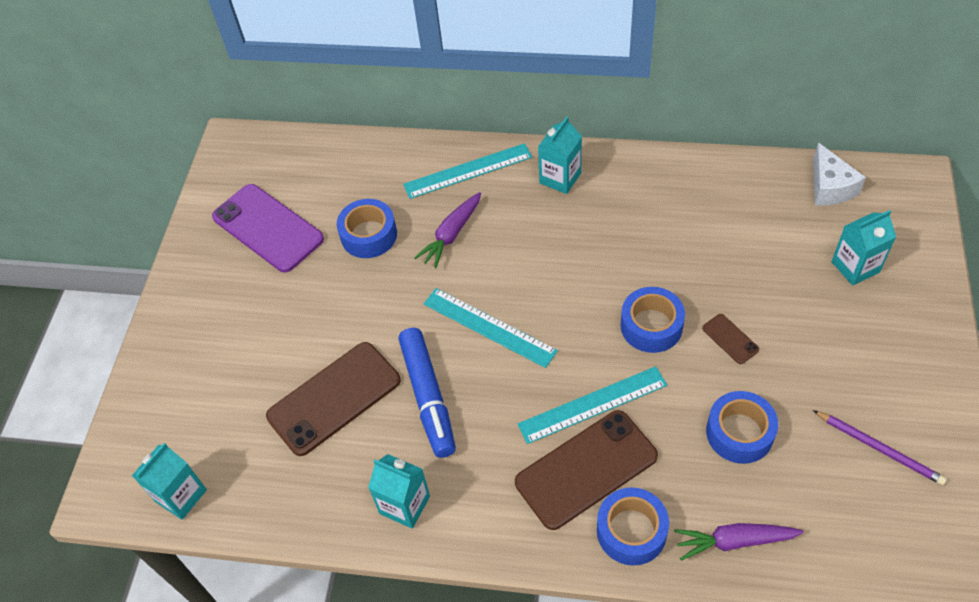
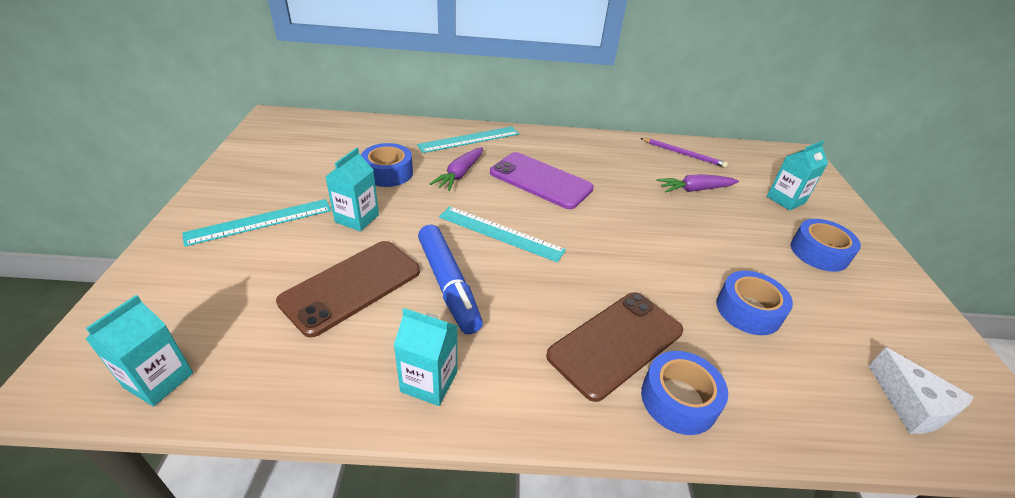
camera: 15 degrees left, 15 degrees down
(268, 228) = (297, 166): purple phone -> purple phone (540, 181)
(560, 178) = (543, 145): turquoise carton -> turquoise carton (357, 218)
(592, 404) = (607, 290): turquoise ruler -> turquoise ruler (260, 221)
(651, 326) = (642, 234): blue tape -> blue tape (819, 252)
(730, 339) = (710, 243): brown phone -> none
(734, 541) = (785, 406): purple carrot -> purple carrot (695, 189)
(829, 187) = (743, 156): white cheese -> white cheese (911, 405)
(879, 449) = (874, 321): purple pencil -> purple pencil (683, 154)

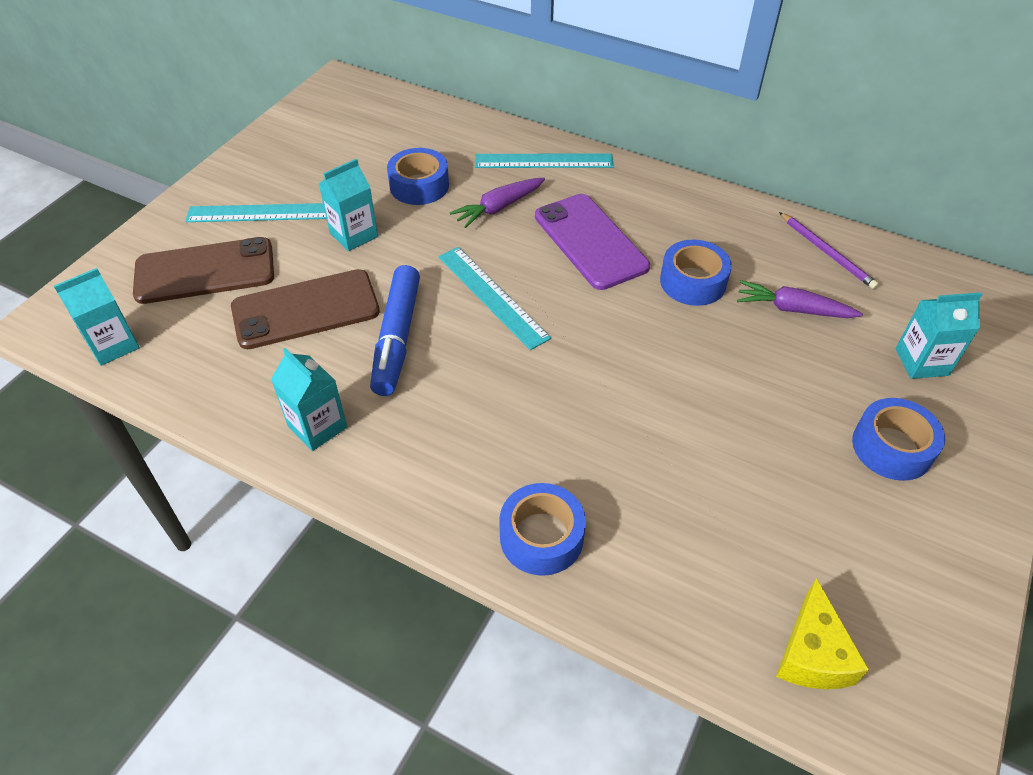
camera: 30 degrees right, 10 degrees up
(616, 343) = (523, 458): brown phone -> brown phone (205, 271)
(748, 310) = (713, 481): blue tape -> blue tape (693, 282)
(911, 405) = (812, 654): white cheese -> yellow cheese

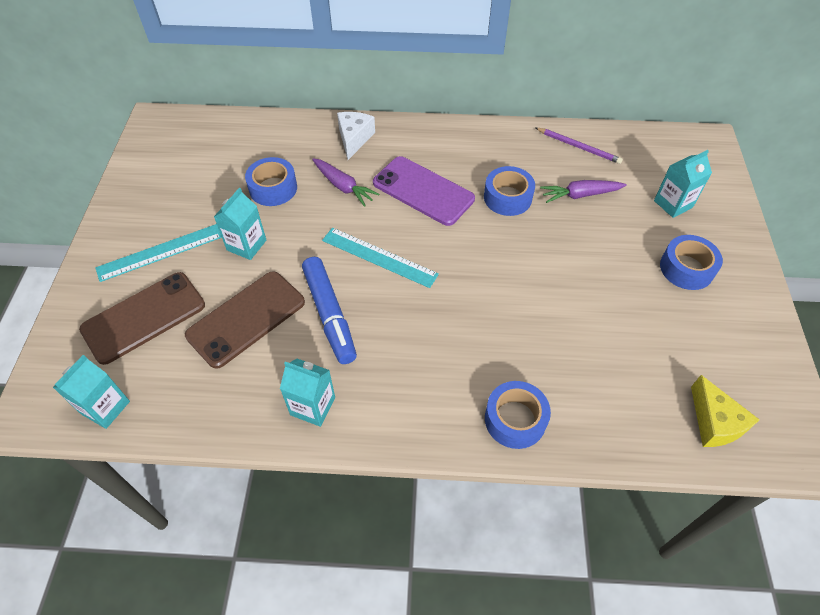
camera: 25 degrees left, 5 degrees up
(498, 208) = (343, 186): purple carrot -> purple carrot turned 75 degrees counterclockwise
(543, 161) = (354, 139): turquoise ruler -> white cheese

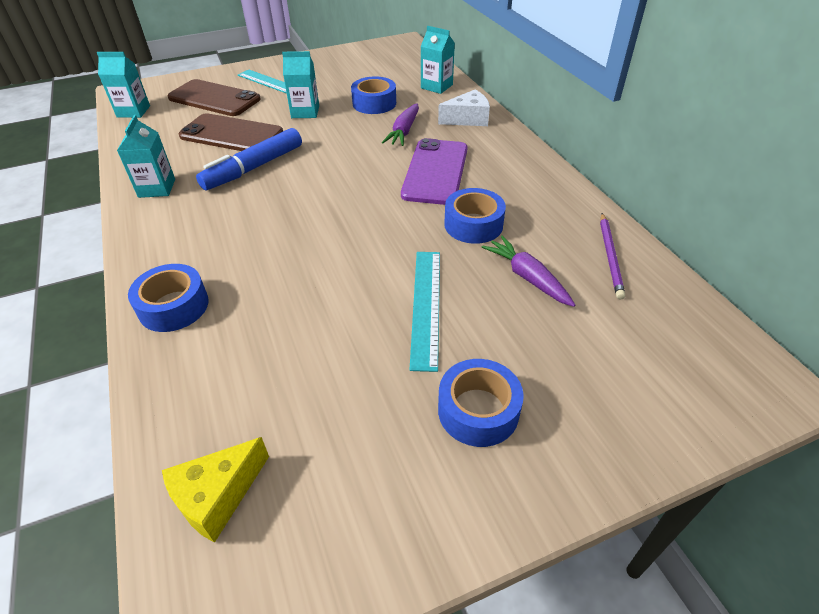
camera: 65 degrees right, 10 degrees down
(379, 257) = (333, 172): turquoise ruler -> turquoise ruler (426, 306)
(673, 204) = (592, 370): turquoise carton -> turquoise carton (436, 86)

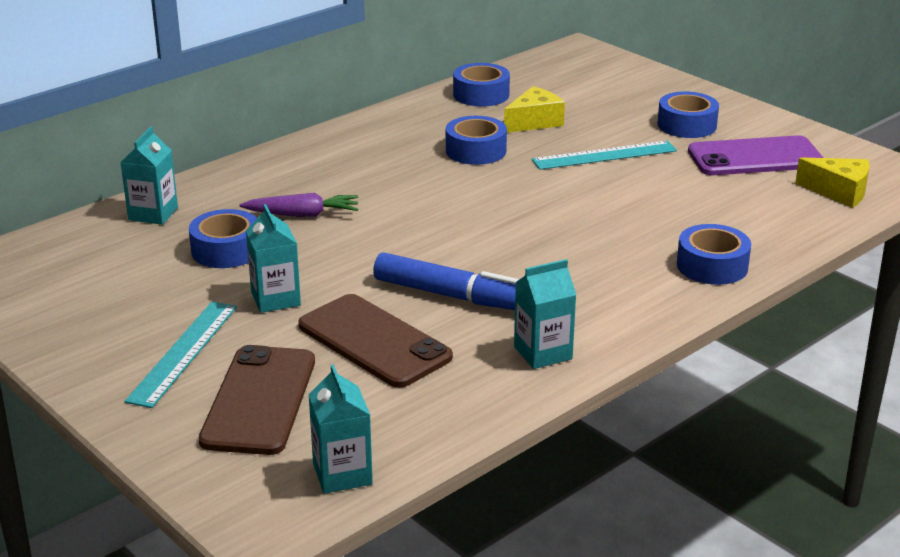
camera: 110 degrees left, 15 degrees down
(231, 135) = (374, 341): brown phone -> brown phone turned 45 degrees counterclockwise
(435, 172) = (390, 181): purple phone -> purple phone (755, 157)
(468, 119) = (250, 180): white cheese -> none
(527, 277) = (534, 122): purple carrot -> yellow cheese
(610, 257) = (481, 95): purple pencil -> blue tape

